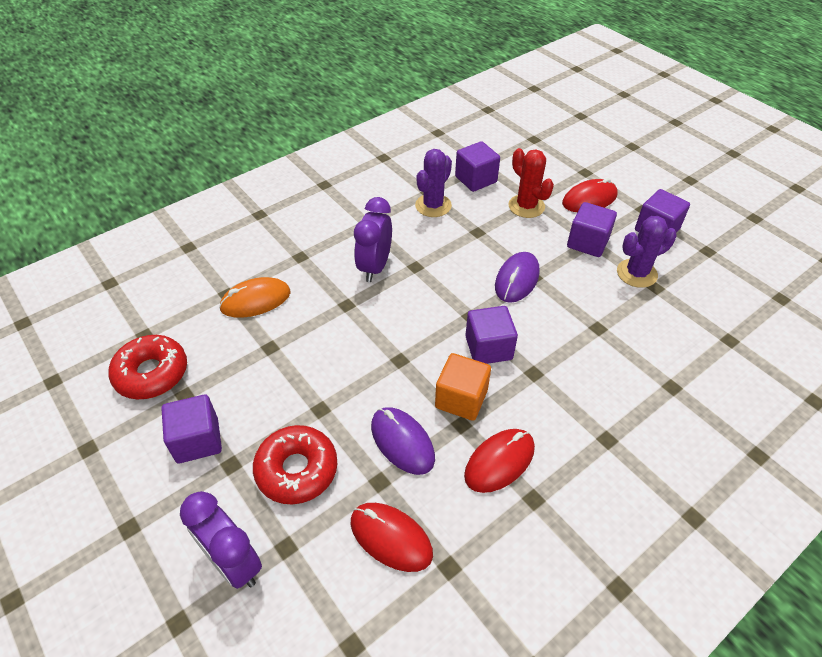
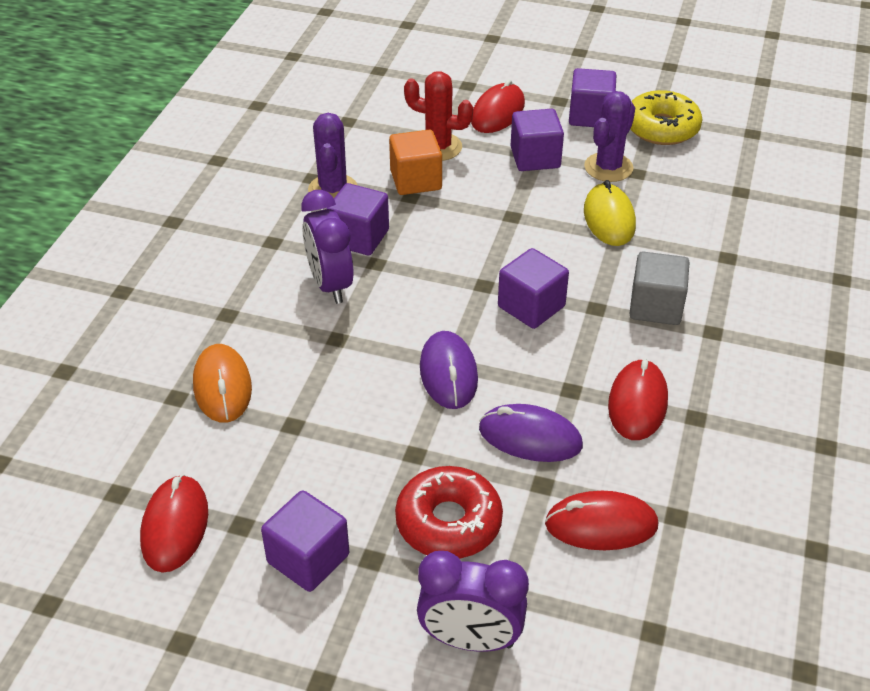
camera: 35 degrees left, 5 degrees down
(152, 373) = (175, 526): red donut -> red mouse
(255, 300) = (222, 386): orange mouse -> orange mouse turned 45 degrees counterclockwise
(461, 399) = (549, 367): orange cube -> orange cube (416, 180)
(476, 179) = (354, 141): purple cube -> purple cube (359, 237)
(517, 279) = (498, 227): purple mouse -> purple mouse (448, 373)
(579, 395) = (655, 306): none -> grey cube
(603, 311) = (609, 218): none -> yellow mouse
(706, 262) = (661, 128): none -> yellow donut

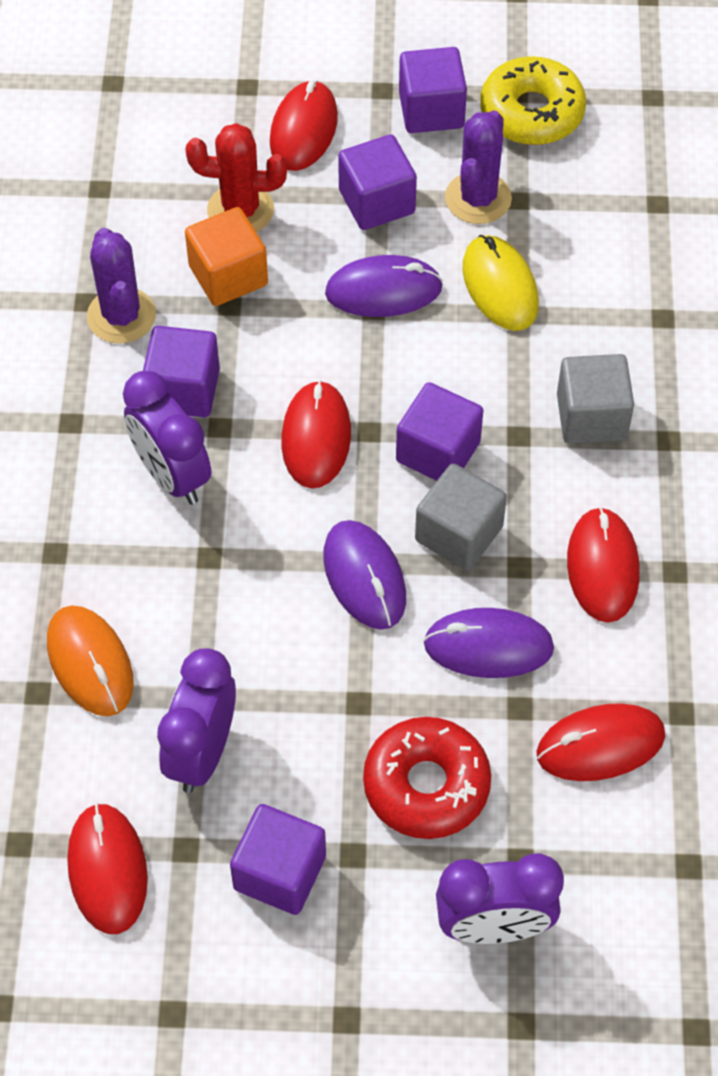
camera: 15 degrees left, 15 degrees up
(281, 462) = (202, 752): none -> purple clock
(443, 282) = (316, 437): none -> red mouse
(523, 207) = (383, 290): none -> purple mouse
(530, 360) = (459, 534): none -> grey cube

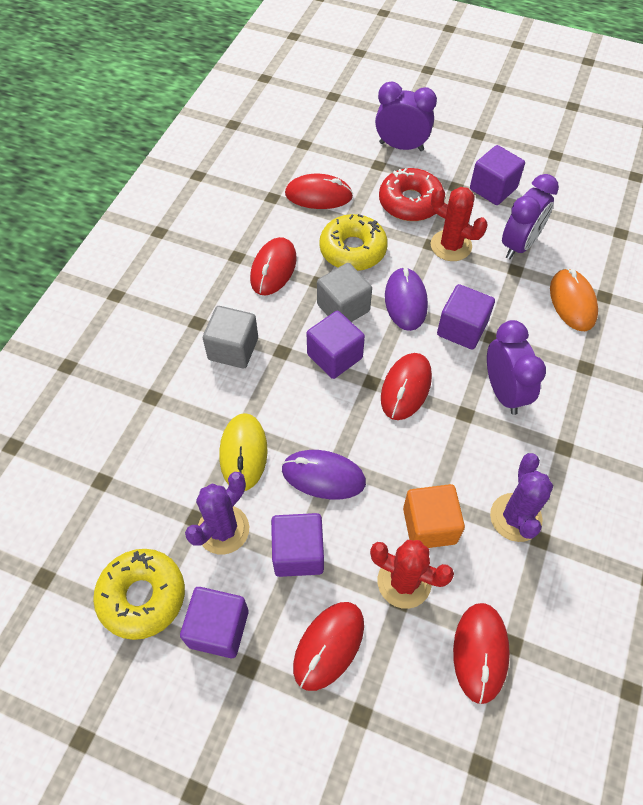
camera: 160 degrees left, 0 degrees up
(107, 870) = (577, 211): red mouse -> red mouse (480, 652)
(183, 390) = (483, 446): purple cube -> purple cube (462, 329)
(322, 711) = (451, 246): none -> red cactus
(488, 646) = (353, 250): purple mouse -> yellow donut

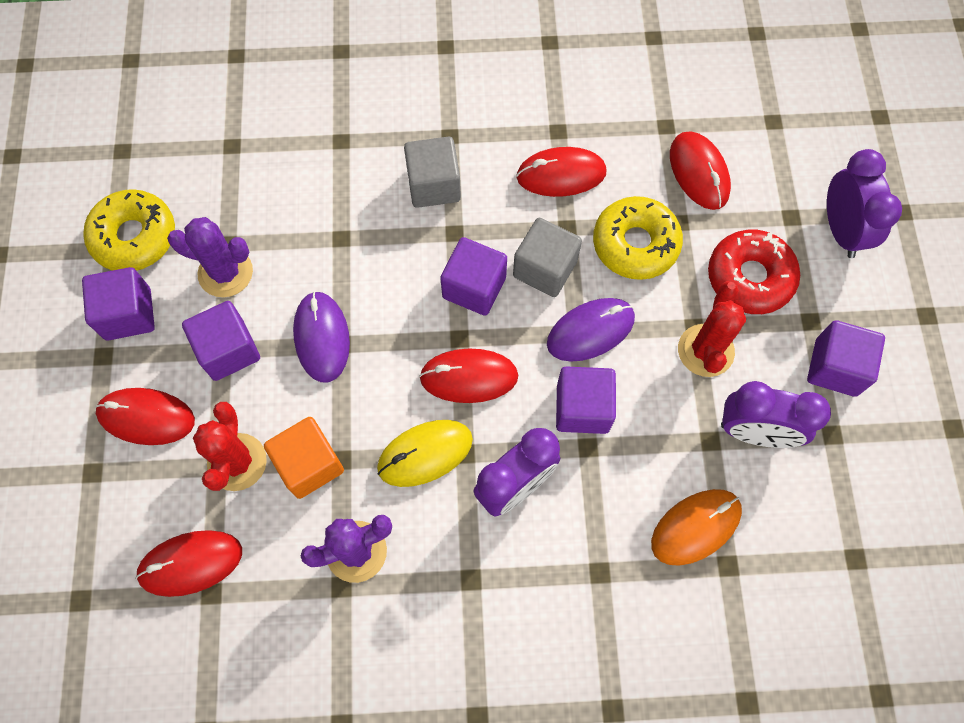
camera: 65 degrees right, 10 degrees up
(243, 453) = (315, 252): yellow mouse -> yellow mouse (425, 454)

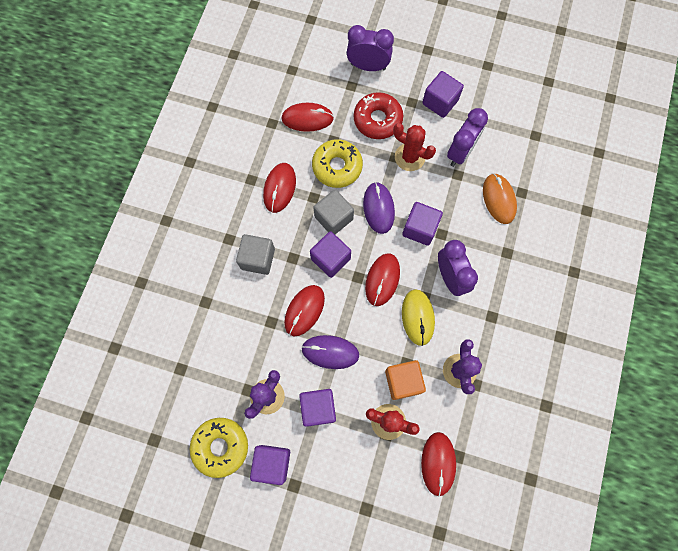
camera: 70 degrees left, 5 degrees up
(146, 417) = (343, 468): red mouse -> red mouse (304, 310)

